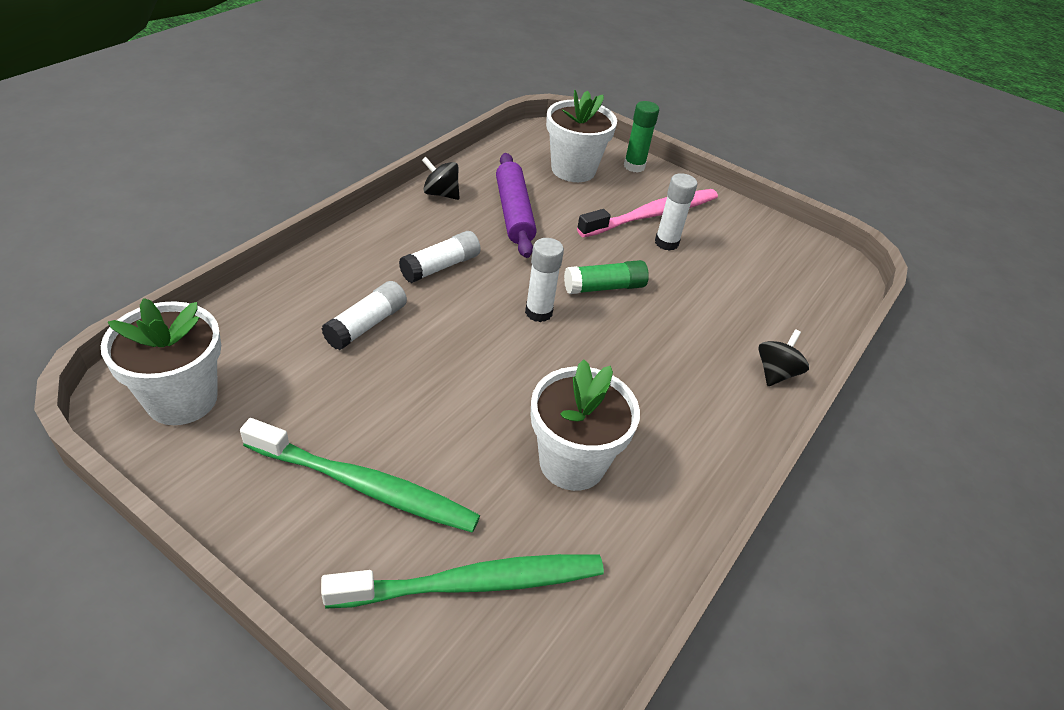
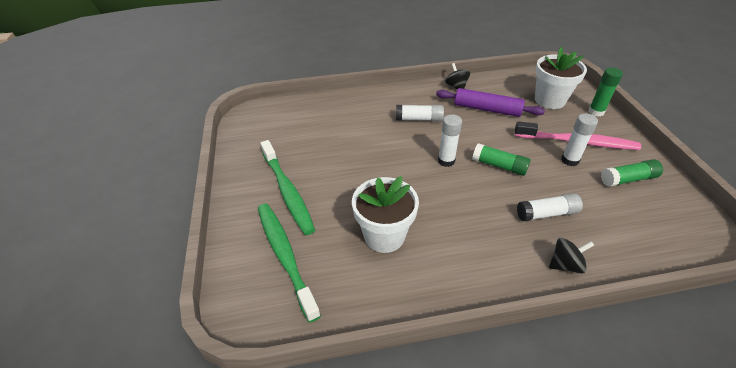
camera: 50 degrees right, 0 degrees up
(182, 399) = (262, 125): white flower pot -> none
(366, 325) = (358, 129): white glue stick -> white glue stick (546, 213)
(474, 583) = (285, 256): green toothbrush -> green toothbrush turned 150 degrees counterclockwise
(514, 213) = (487, 109): purple rolling pin -> purple rolling pin turned 75 degrees clockwise
(736, 239) = (628, 179): none -> green glue stick

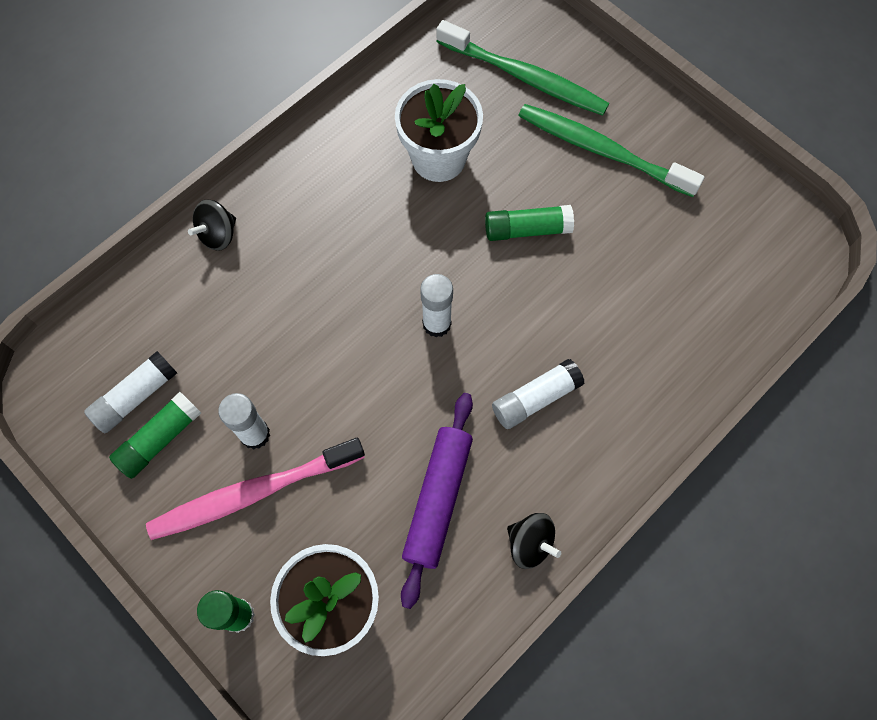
camera: 145 degrees right, 25 degrees up
(487, 109) = (437, 499): purple rolling pin -> purple rolling pin turned 60 degrees counterclockwise
(499, 166) = (356, 358): green glue stick -> green glue stick (527, 229)
(546, 213) = (260, 301): white glue stick -> white glue stick (136, 396)

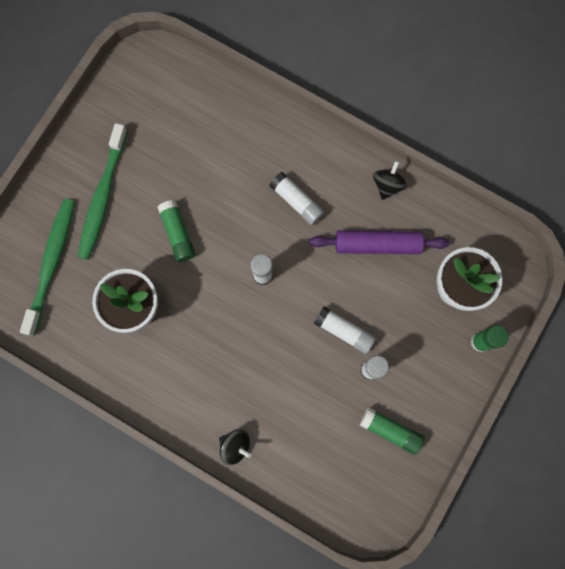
camera: 105 degrees left, 10 degrees up
(136, 396) = (367, 458): white glue stick -> white glue stick (344, 331)
(252, 492) = (406, 358): pink toothbrush -> none

